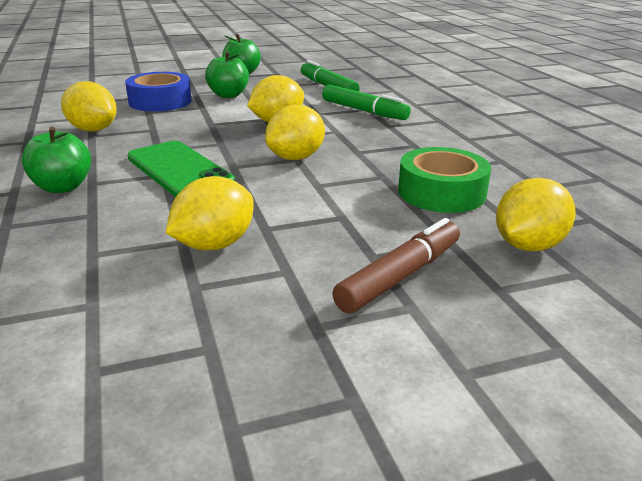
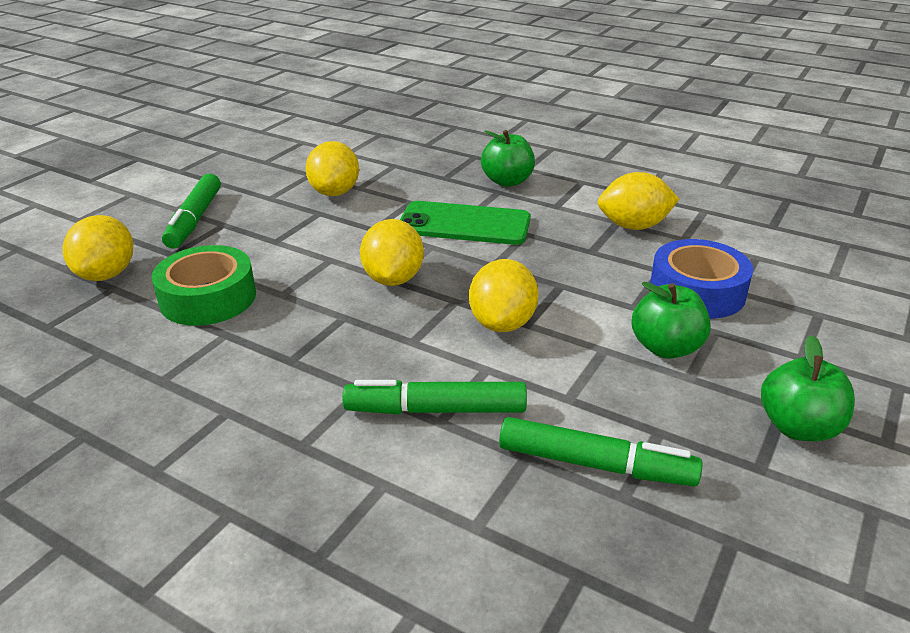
camera: 140 degrees right, 5 degrees up
(400, 276) = (195, 219): brown marker -> green marker

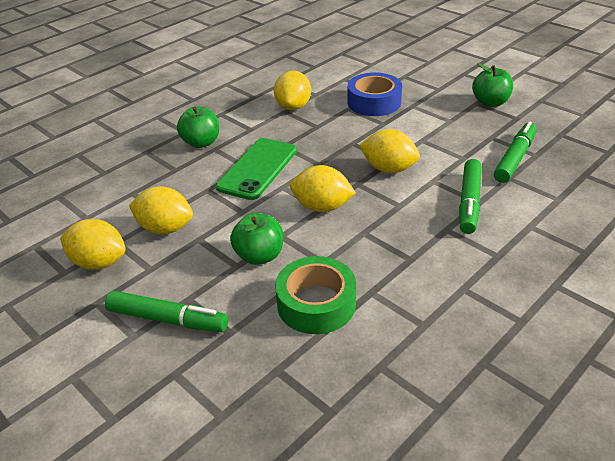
camera: 75 degrees left, 5 degrees up
(107, 274) = (250, 377): yellow lemon -> yellow lemon (99, 262)
(666, 348) = (424, 122): green apple -> green apple (259, 256)

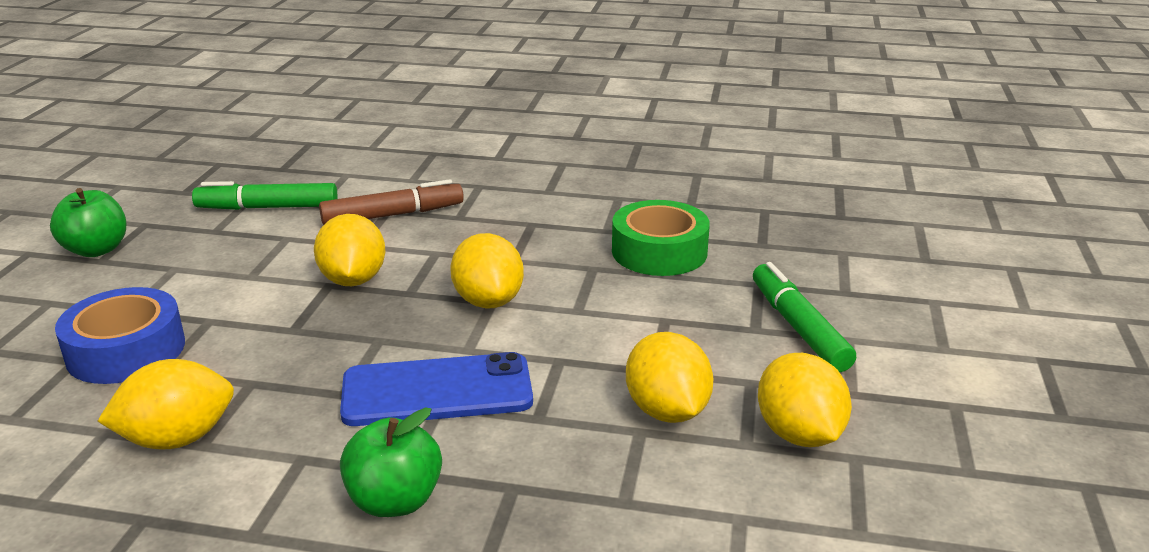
camera: 125 degrees left, 10 degrees down
(257, 169) = (437, 391): green phone -> blue phone
(259, 256) = (630, 310): green apple -> none
(469, 202) = (393, 215): green marker -> brown marker

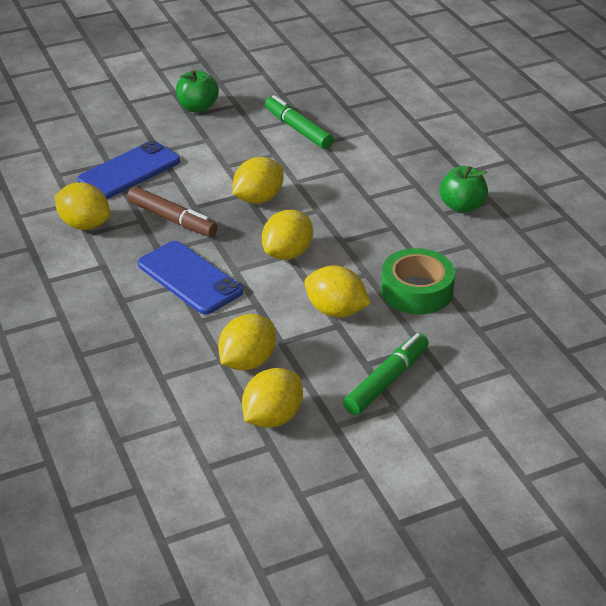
camera: 55 degrees right, 10 degrees up
(126, 350) = (129, 171): blue tape -> blue phone
(393, 215) = (341, 173): brown marker -> brown marker (172, 219)
(395, 501) = (100, 307): green apple -> green apple (462, 206)
(637, 311) = (336, 311): none -> yellow lemon

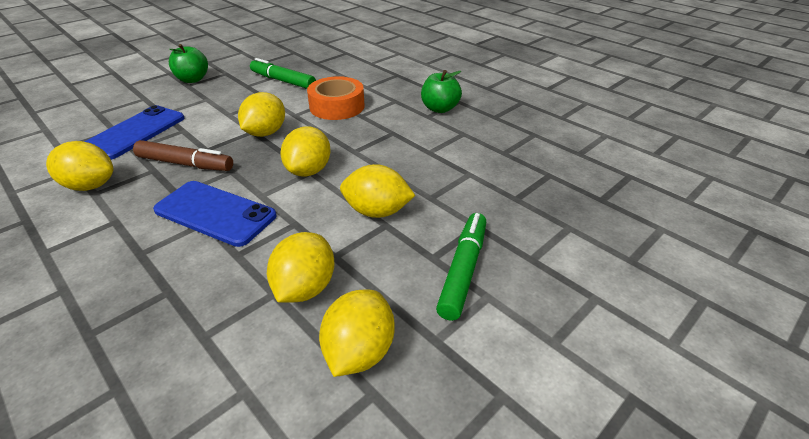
camera: 20 degrees left, 0 degrees up
(346, 179) = (337, 106): none -> orange tape
(416, 291) = (442, 177): green tape -> none

